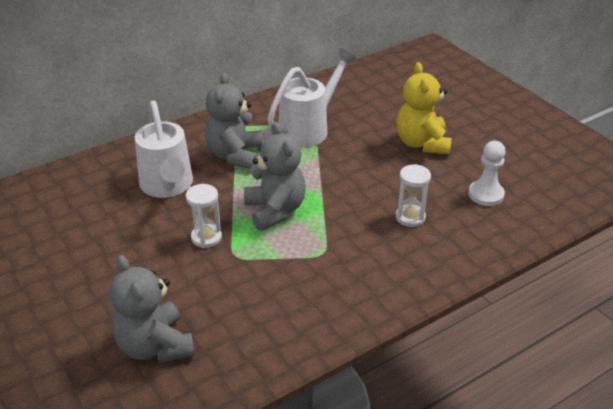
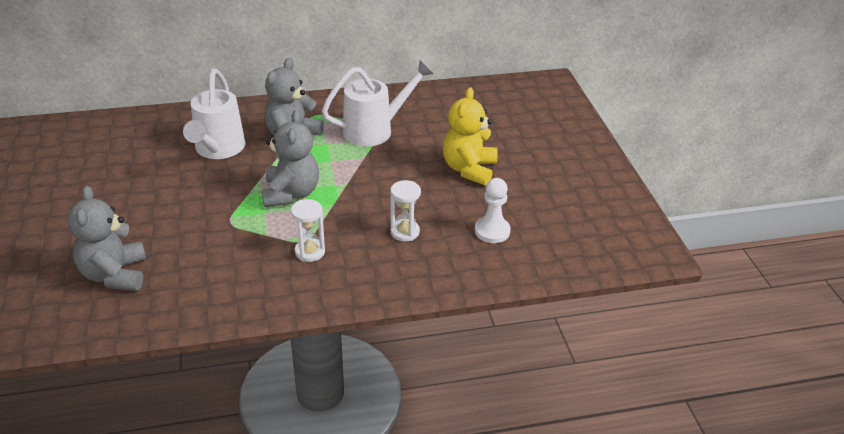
camera: 20 degrees right, 0 degrees up
(206, 237) = (217, 200): white hourglass -> white hourglass (310, 252)

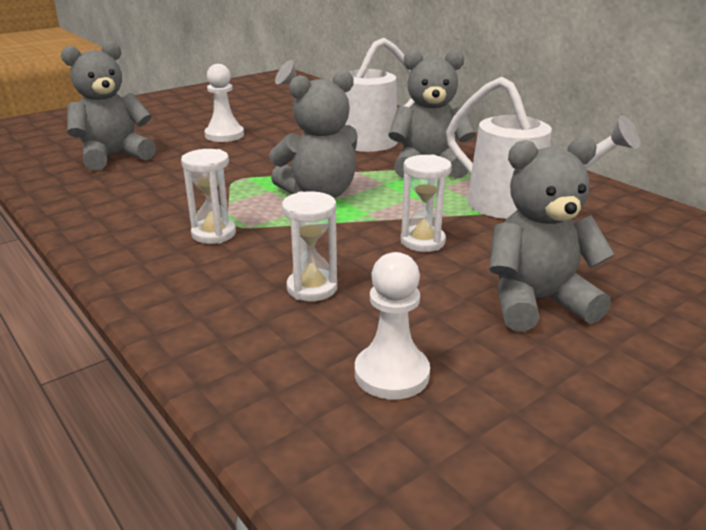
camera: 65 degrees right, 10 degrees down
(130, 206) = (224, 135): none -> white pawn
(386, 178) = (422, 241): none -> white hourglass
(469, 169) = (536, 302): yellow teddy bear -> grey teddy bear

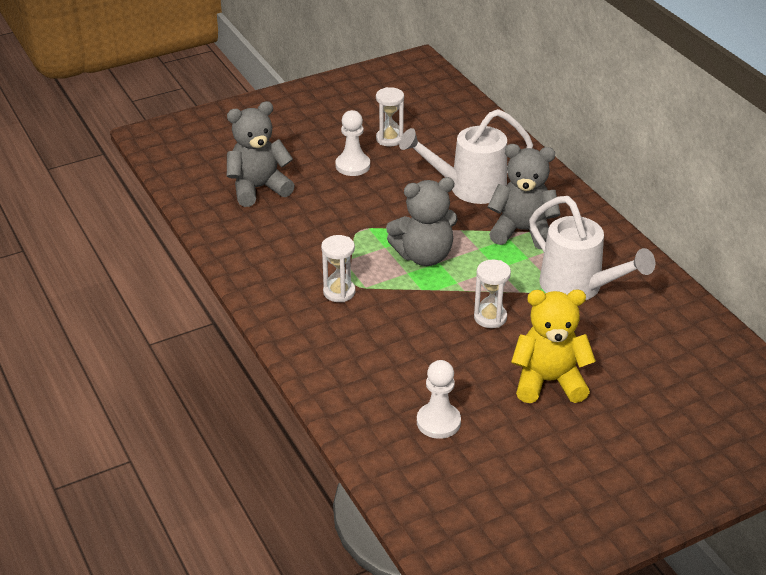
camera: 10 degrees right, 10 degrees up
(312, 288) = (402, 352): white hourglass -> white hourglass (389, 139)
(536, 302) = (548, 381): grey teddy bear -> yellow teddy bear

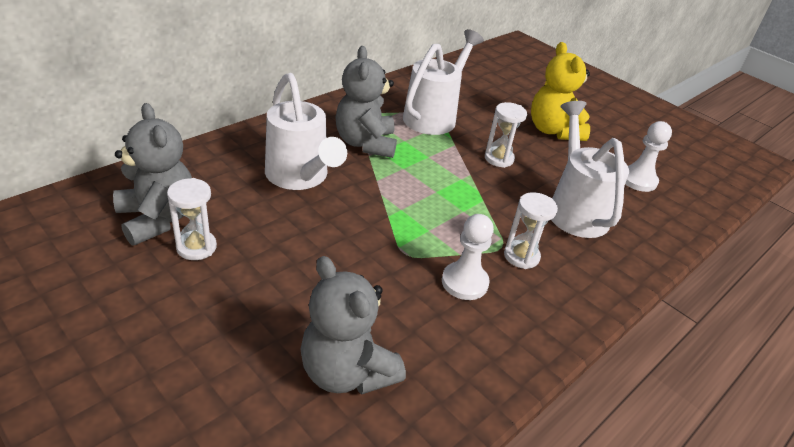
camera: 110 degrees left, 0 degrees up
(353, 166) = (268, 275): white pawn -> white pawn (464, 282)
(395, 348) = (575, 209): none -> white watering can
(424, 256) = (431, 201): grey teddy bear -> grey teddy bear (157, 219)

